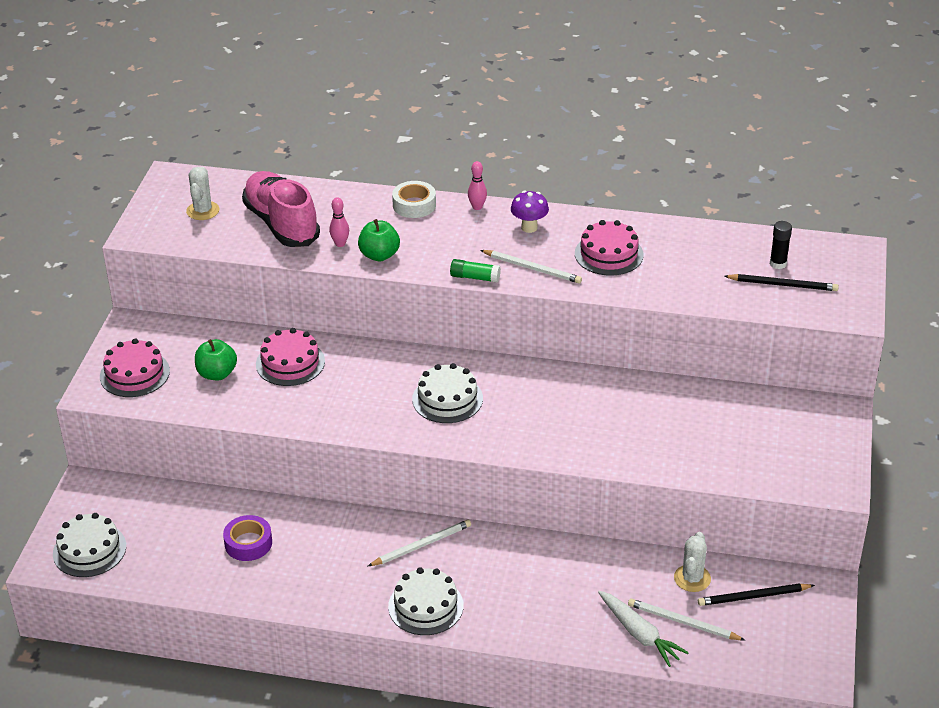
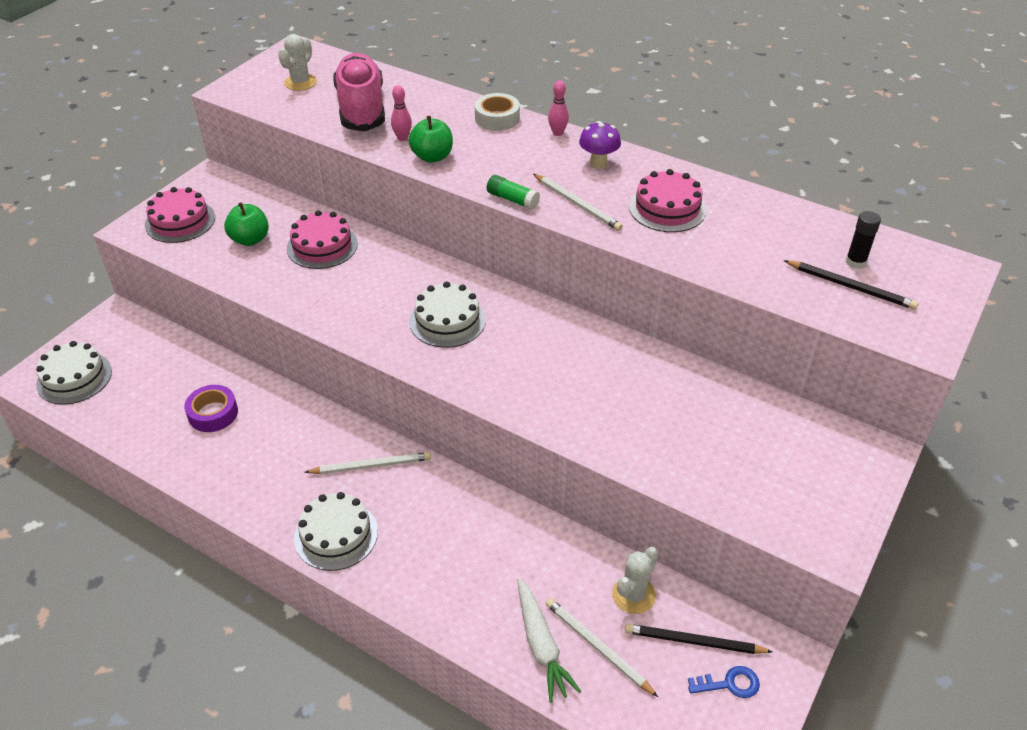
camera: 20 degrees right, 5 degrees up
(792, 616) = (730, 684): none -> blue key

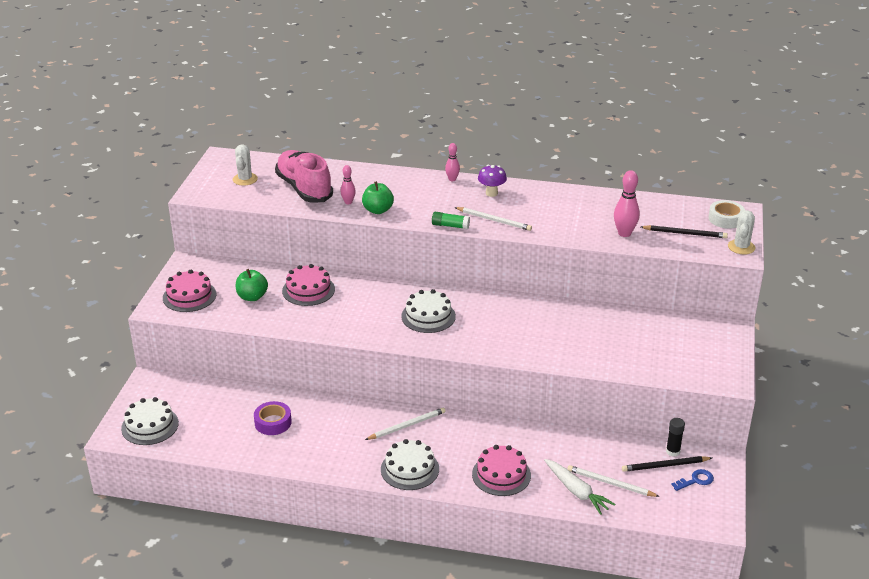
camera: 20 degrees left, 10 degrees down
(497, 118) = (404, 177): white tape -> white tape (725, 219)
(633, 595) = (617, 452): white cactus -> white cactus (741, 247)
(667, 208) = (552, 211): pink cake -> pink cake (501, 475)
(756, 266) = (624, 233): none -> pink bowling pin
(855, 262) = (680, 219): black glue stick -> black glue stick (673, 451)

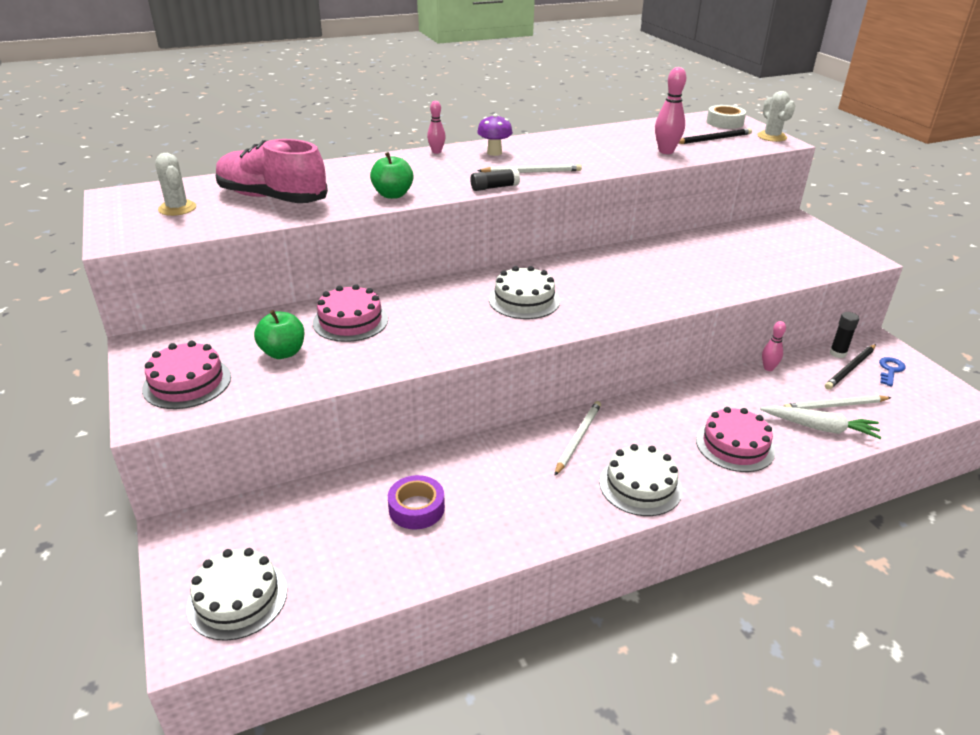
camera: 35 degrees left, 0 degrees up
(348, 202) = (346, 197): pink bowling pin -> pink bowling pin (768, 368)
(450, 226) = (494, 187): green glue stick -> black glue stick

